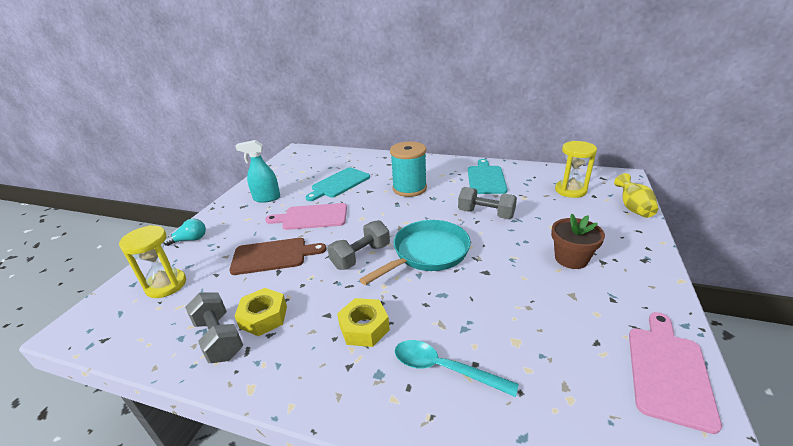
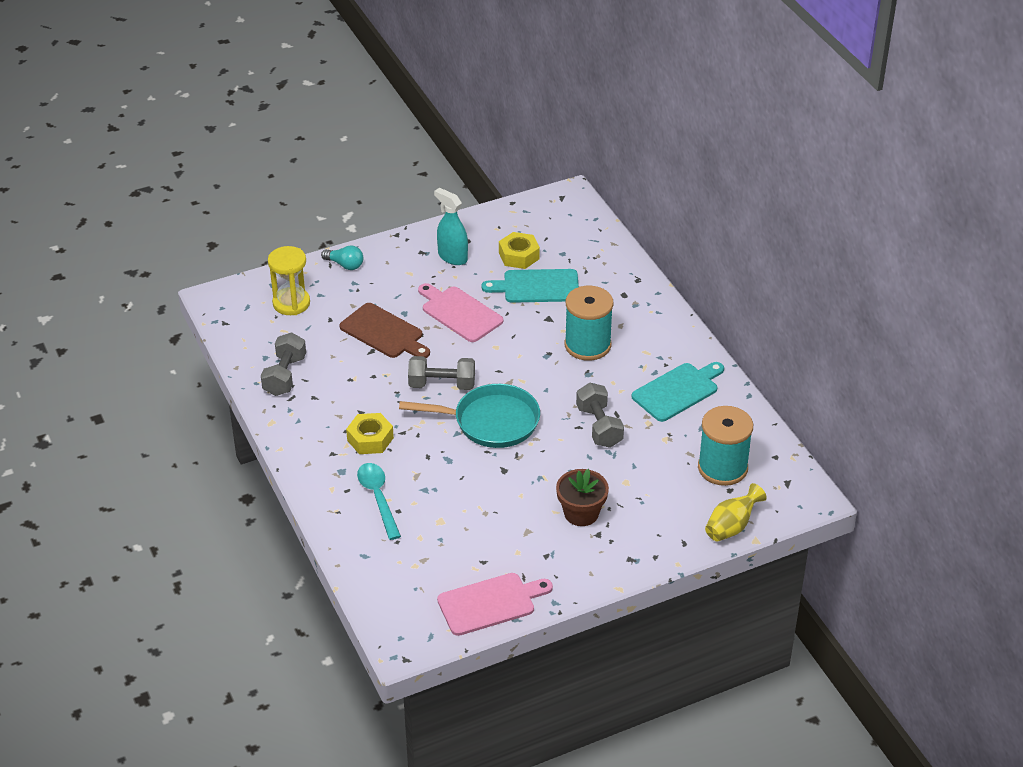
camera: 45 degrees right, 10 degrees up
(263, 317) = (323, 381): yellow nut -> yellow nut (519, 256)
(570, 190) = (722, 468): yellow hourglass -> turquoise spool

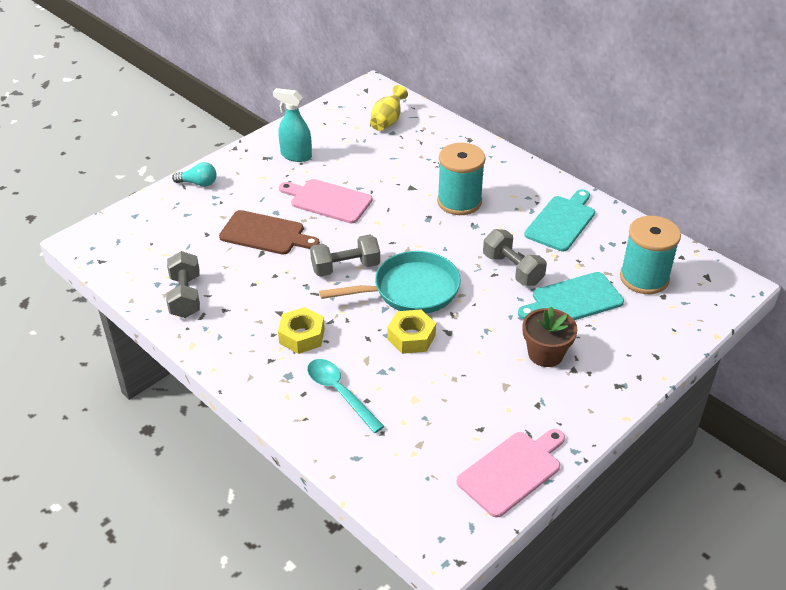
camera: 20 degrees left, 0 degrees up
(291, 303) = (161, 228): yellow hourglass -> none
(519, 256) = (355, 142): yellow nut -> yellow nut (411, 337)
(537, 286) = (385, 163): turquoise cutting board -> turquoise cutting board (573, 300)
(731, 526) = (687, 329): yellow vase -> yellow vase (387, 121)

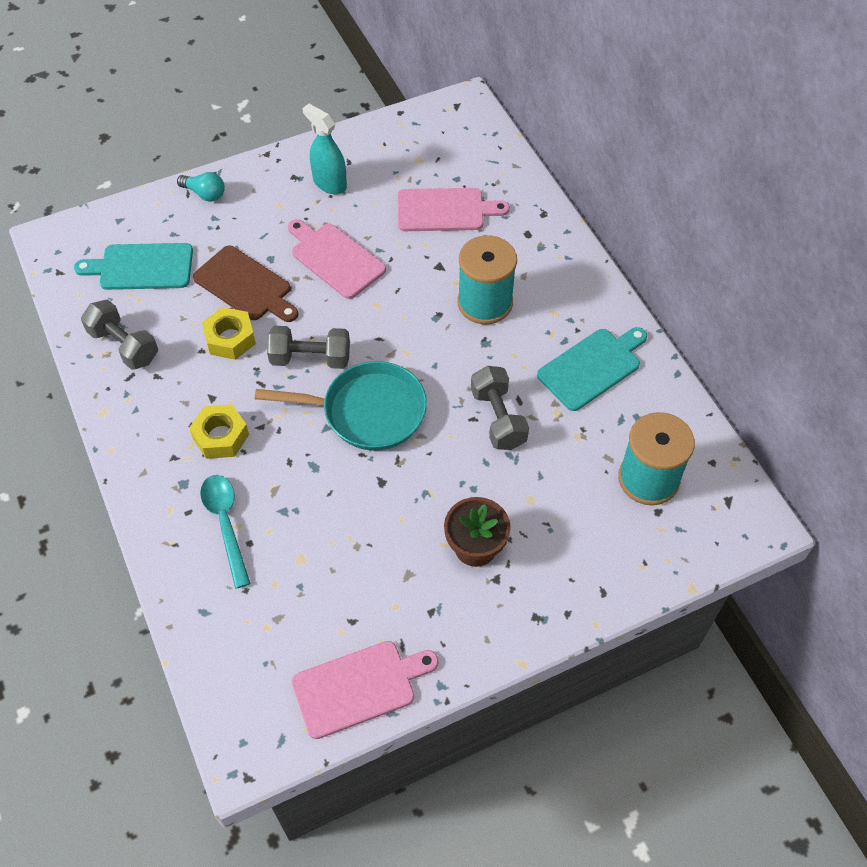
camera: 20 degrees right, 15 degrees up
(185, 296) = (124, 346): grey dumbbell -> grey dumbbell turned 60 degrees counterclockwise
(387, 121) = (459, 160): yellow vase -> none
(395, 153) = (445, 210): none -> pink cutting board
(411, 337) = (337, 476): yellow nut -> yellow nut (230, 338)
(573, 300) = (547, 483): turquoise cutting board -> turquoise cutting board (141, 267)

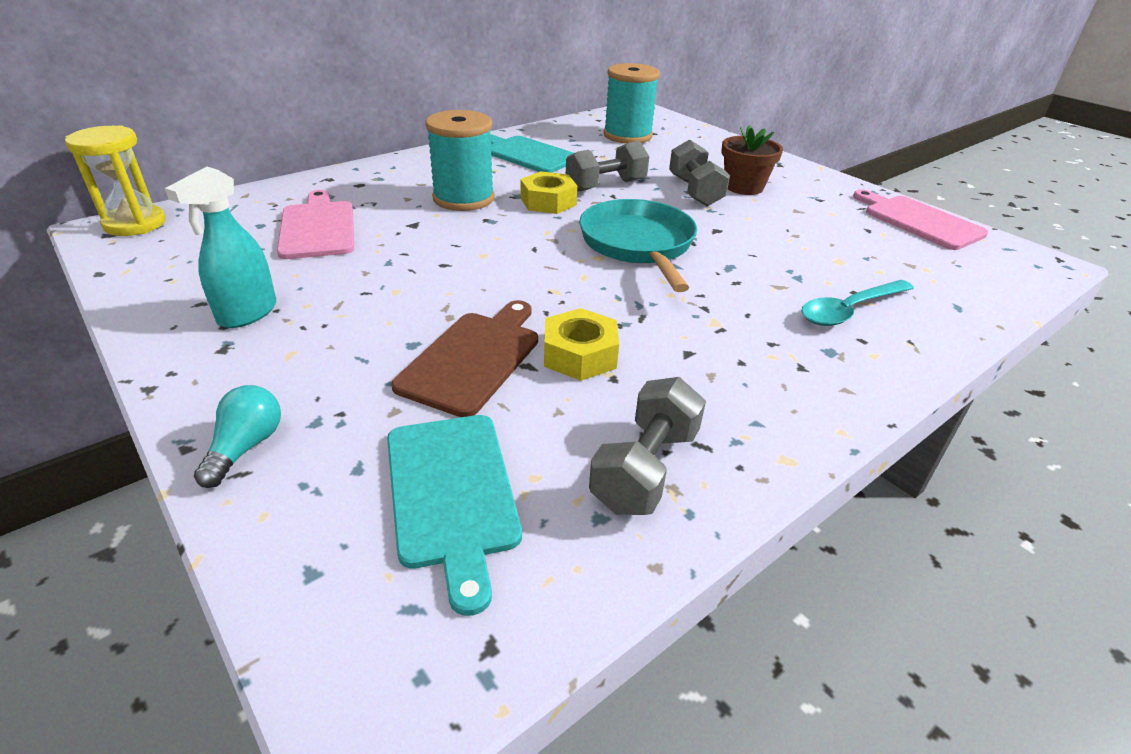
camera: 105 degrees left, 20 degrees down
(221, 436) = (741, 334): yellow nut -> yellow nut (548, 202)
(310, 358) = (584, 287): grey dumbbell -> grey dumbbell (694, 191)
(335, 258) = (407, 290): pink cutting board -> none
(471, 115) = (135, 224): none -> yellow hourglass

